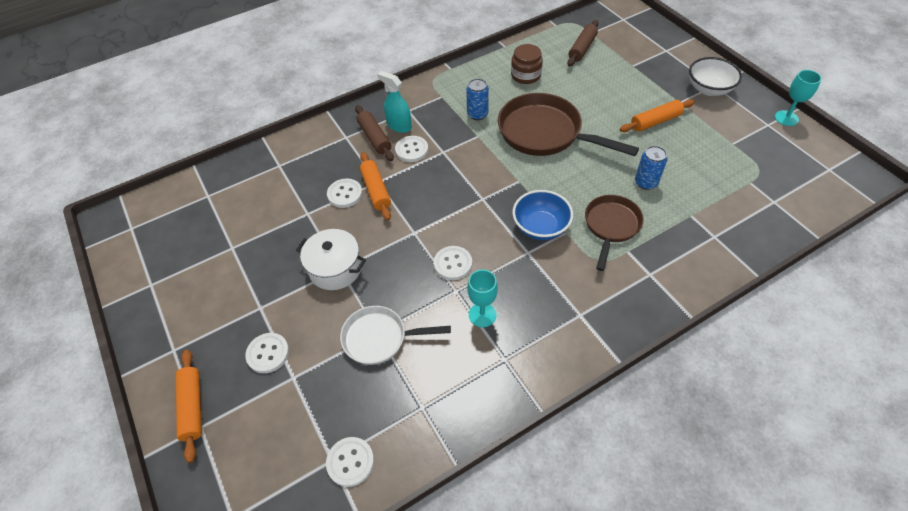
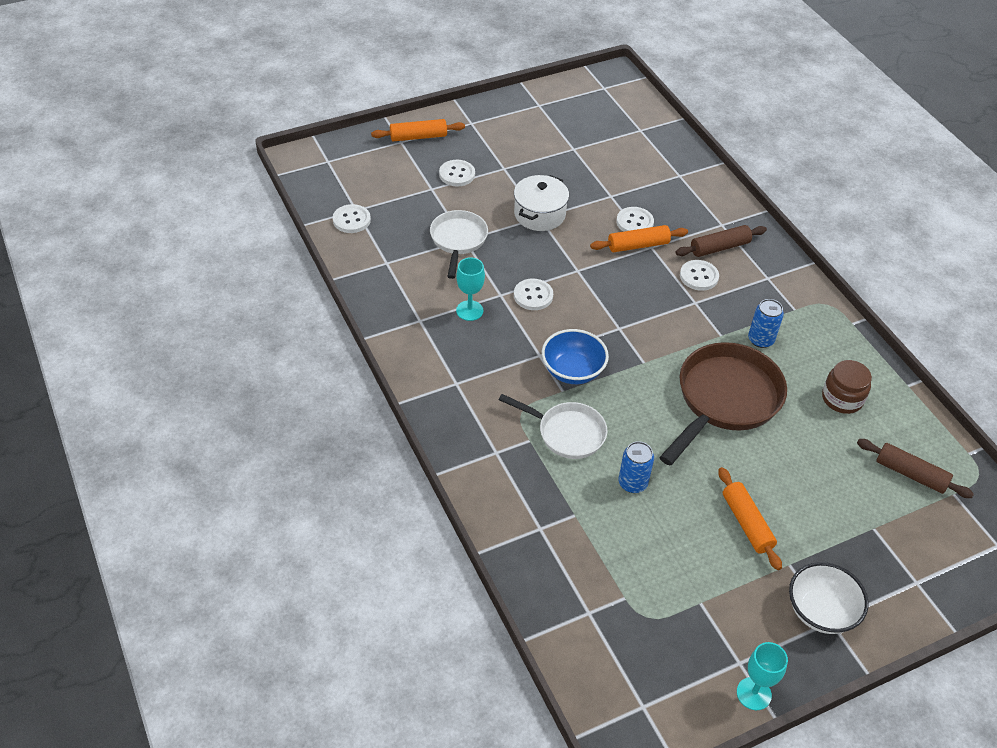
camera: 90 degrees right, 5 degrees down
(399, 125) = (740, 268): turquoise spray bottle -> none
(611, 226) = (567, 433): brown pan -> white pan

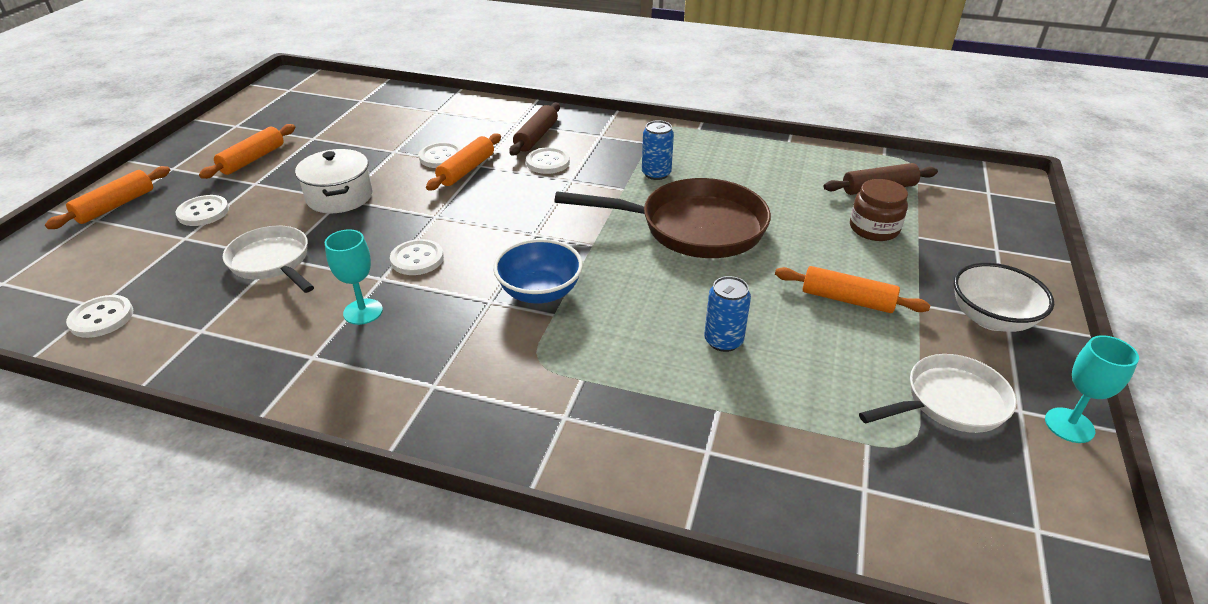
camera: 45 degrees left, 10 degrees down
(521, 145) = (252, 159): none -> orange rolling pin
(567, 433) = (608, 345): white pan -> white pan (950, 402)
(725, 400) = (693, 227): brown pan -> brown pan turned 105 degrees clockwise
(842, 398) = (766, 174): brown jar -> brown jar (874, 228)

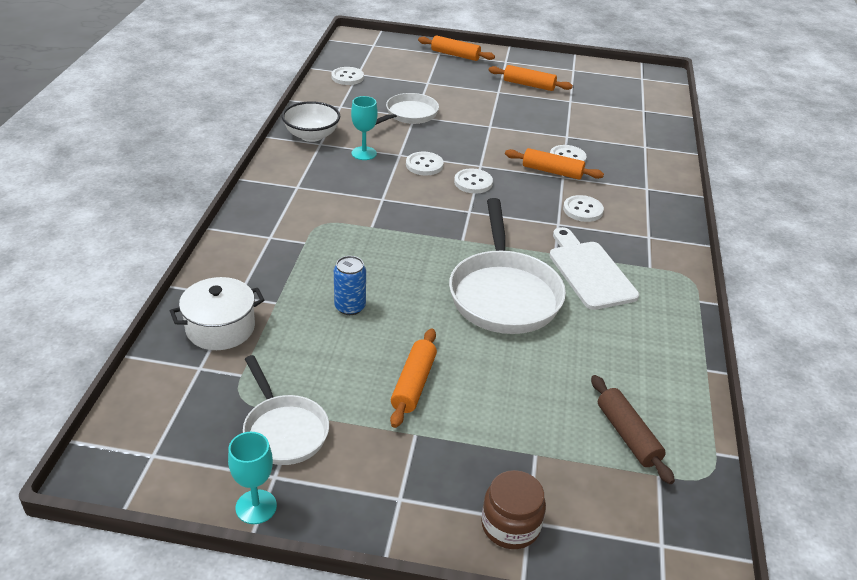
camera: 80 degrees right, 0 degrees up
(203, 212) = (457, 82): white button -> white button (473, 182)
(339, 197) = (492, 125): white pot -> white pot (220, 328)
(536, 137) = (626, 200): brown rolling pin -> none
(540, 292) = (395, 219): blue bowl -> none
(656, 174) = (589, 272): blue can -> white cutting board
(693, 227) = (504, 294): brown pan -> white pan
(874, 228) = (540, 419): brown jar -> brown jar (510, 525)
(991, 318) = (400, 485): white bowl -> white bowl (311, 136)

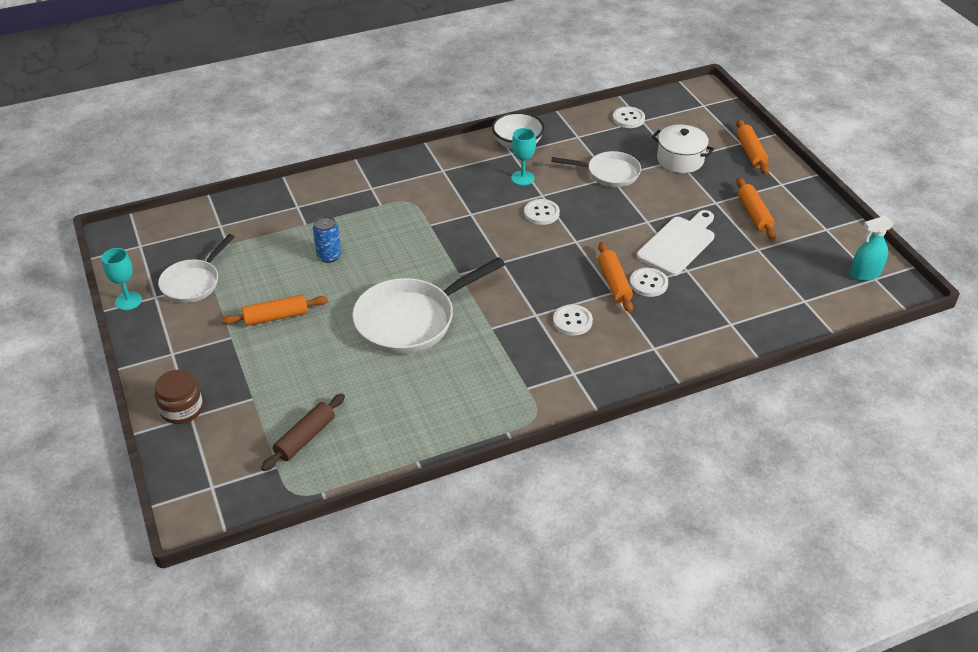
camera: 60 degrees right, 5 degrees up
(220, 328) = (261, 215): white pot -> white pot (680, 160)
(473, 182) = (545, 247): white button -> none
(589, 272) = (485, 355): white cutting board -> white cutting board (678, 244)
(634, 79) = (865, 274): none -> turquoise spray bottle

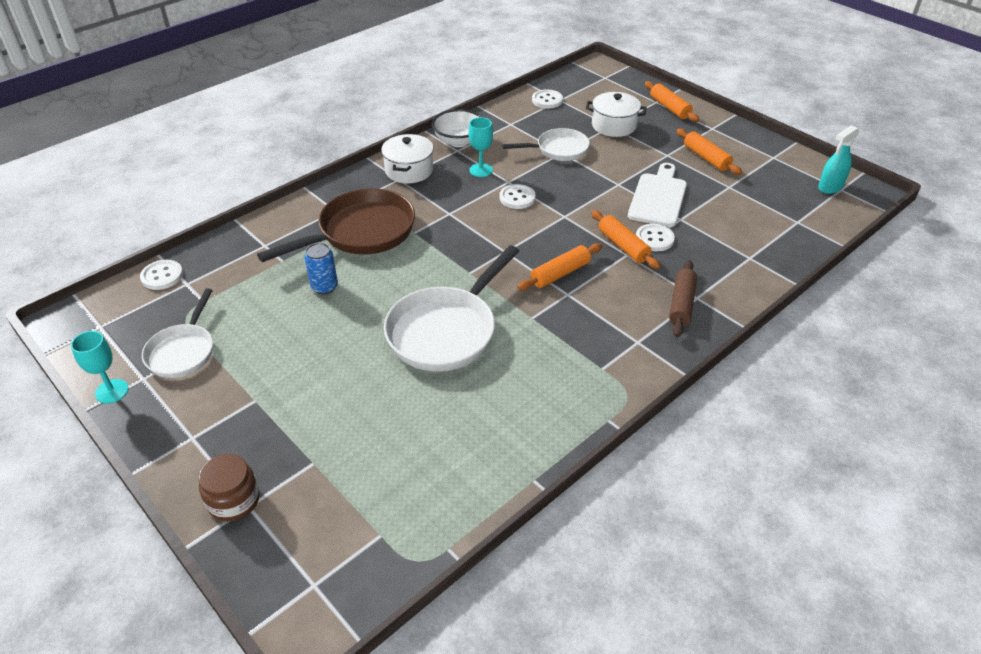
camera: 20 degrees left, 0 degrees up
(276, 317) = (297, 365): orange rolling pin -> orange rolling pin (560, 273)
(305, 438) = (397, 491): brown rolling pin -> brown rolling pin (681, 304)
(384, 214) = (361, 232): none -> brown pan
(456, 164) = (409, 170): none -> white pot
(572, 321) = (606, 291): white button -> white button (162, 276)

